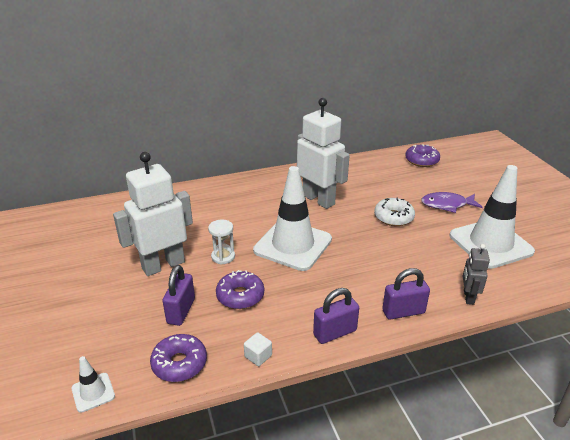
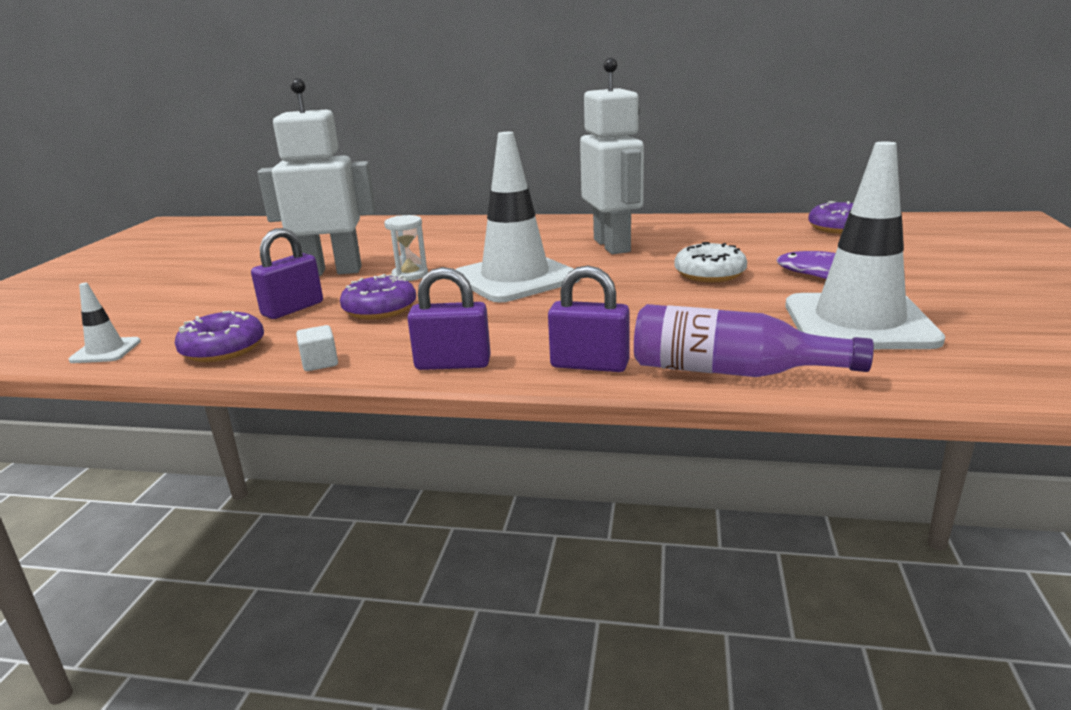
camera: 30 degrees right, 10 degrees down
(468, 297) = (730, 371): grey robot -> purple bottle

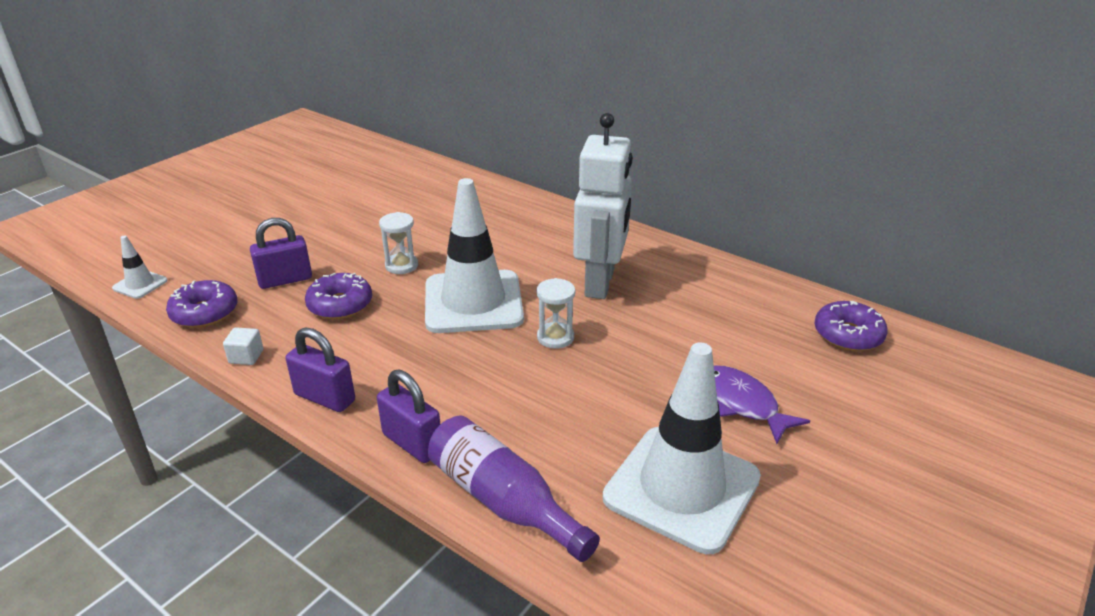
camera: 25 degrees right, 10 degrees up
(331, 271) = (352, 238): white robot -> none
(622, 279) = (555, 337): none -> white hourglass
(709, 274) = (636, 361): white donut -> none

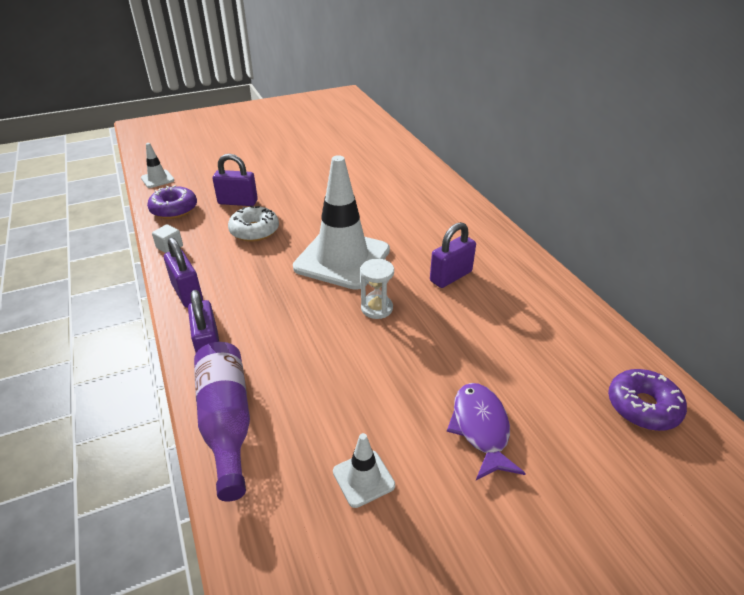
camera: 30 degrees right, 5 degrees up
(340, 305) = (254, 231): purple donut -> white donut
(401, 265) = (318, 215): white hourglass -> none
(600, 283) = (451, 276): white robot -> purple padlock
(681, 488) = (363, 478): white traffic cone -> white traffic cone, size x0.43

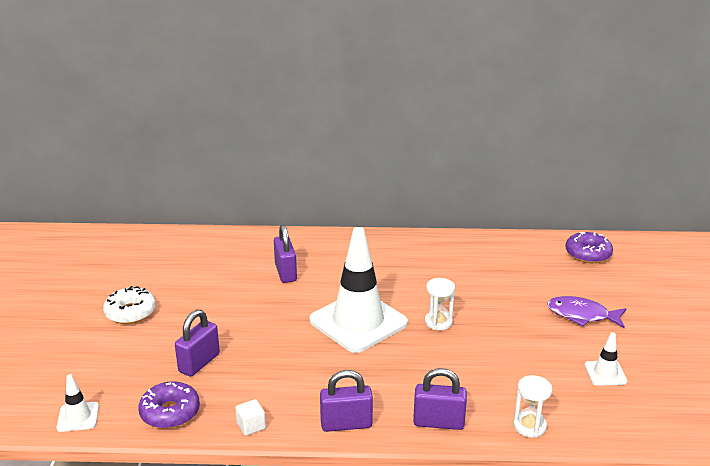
camera: 65 degrees left, 10 degrees down
(226, 422) = (529, 426): purple bottle -> white hourglass
(254, 231) = (268, 362): white donut -> white donut (130, 312)
(451, 276) = (421, 277): purple padlock -> purple padlock (285, 272)

